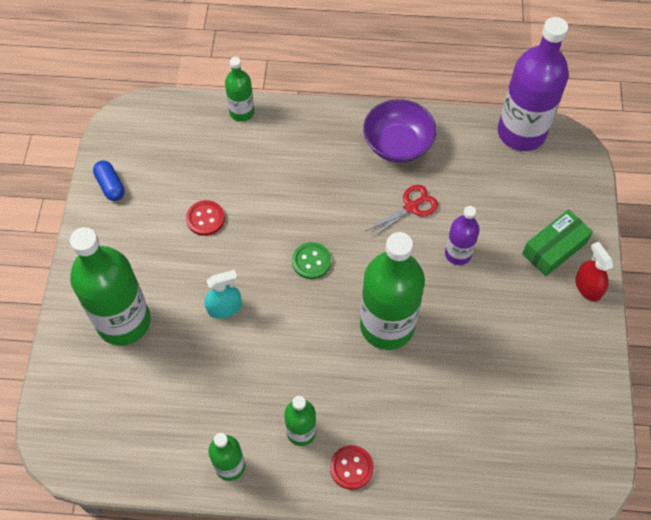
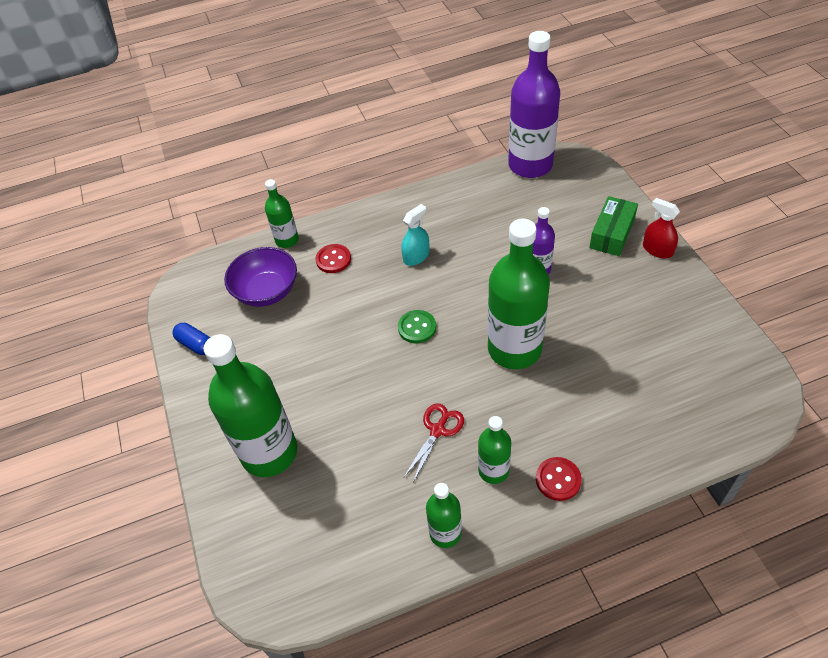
camera: 20 degrees left, 10 degrees down
(205, 219) = (301, 334): red button -> red button (333, 260)
(224, 308) = (360, 398): turquoise spray bottle -> turquoise spray bottle (416, 256)
(398, 144) = (436, 211): purple bowl -> purple bowl (266, 291)
(411, 207) = (477, 251): red scissors -> red scissors (438, 430)

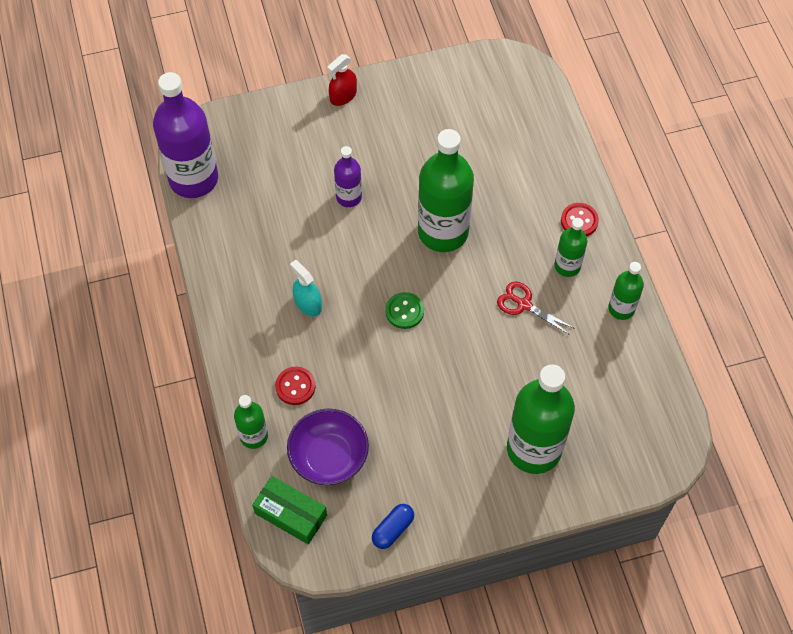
camera: 90 degrees left, 10 degrees up
(612, 233) = (314, 127): green box -> green box (290, 514)

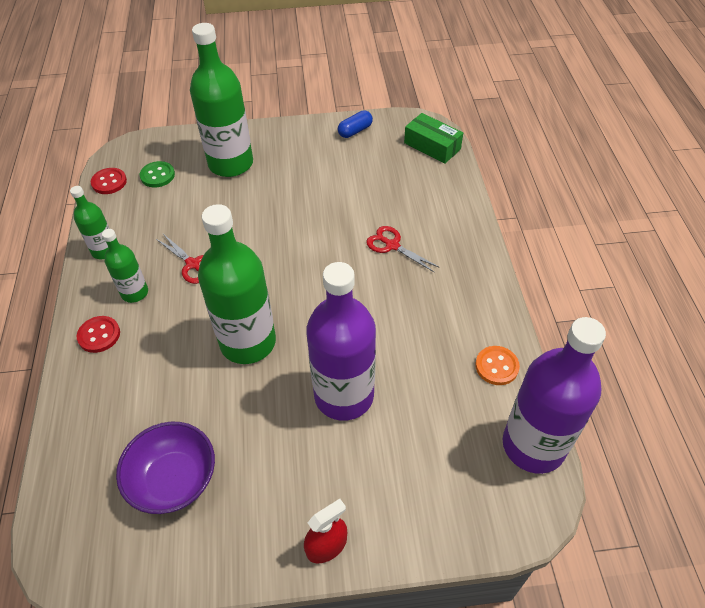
camera: 170 degrees left, 10 degrees down
(220, 238) = (496, 366): none -> orange button
(254, 436) = (460, 194): green bottle -> none
(295, 386) = (422, 224): red button -> red button (109, 182)
(308, 304) = (404, 289): turquoise spray bottle -> none
(325, 354) = (392, 245): none -> red scissors
(329, 457) = (398, 175): purple bowl -> purple bowl (174, 479)
(349, 197) = (344, 395): purple bottle -> purple bottle, size x1.95
(404, 311) = (309, 272): green button -> green button (157, 175)

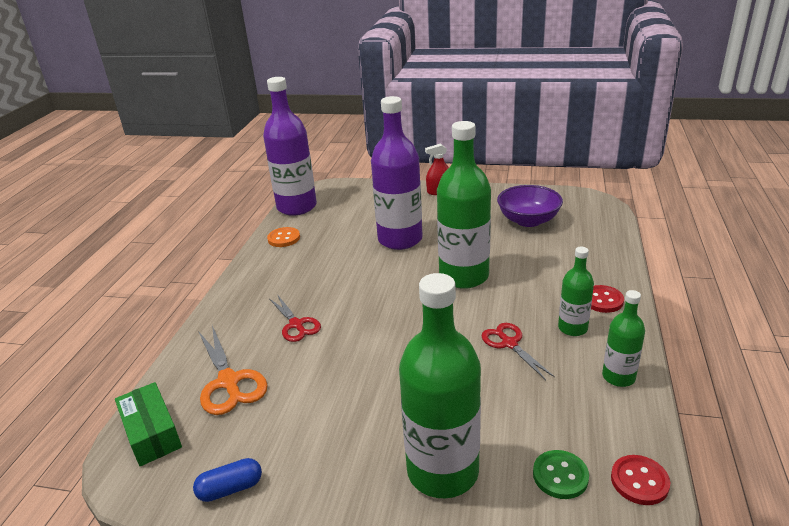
camera: 160 degrees left, 20 degrees down
(409, 186) = (229, 382): none -> orange scissors

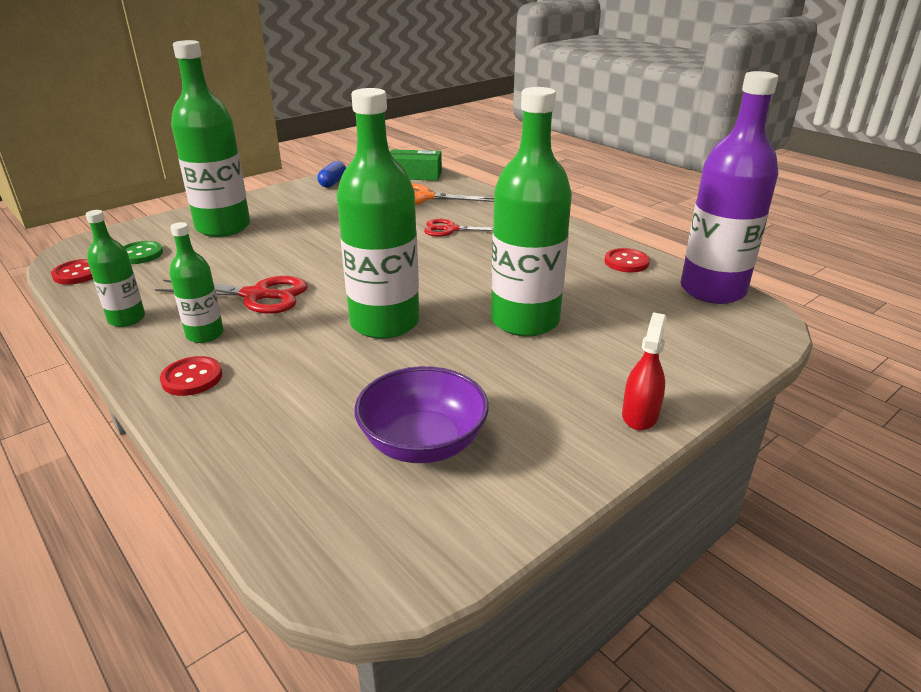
camera: 125 degrees right, 0 degrees up
(284, 238) = (626, 262): orange button -> red button
(400, 239) = (525, 321): purple bottle -> green bottle
(509, 343) = (256, 296): red scissors -> red scissors, size x1.51

